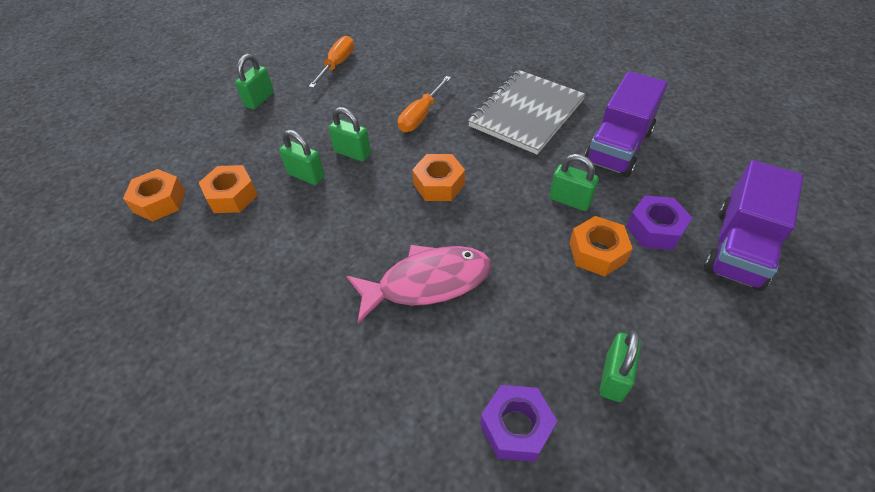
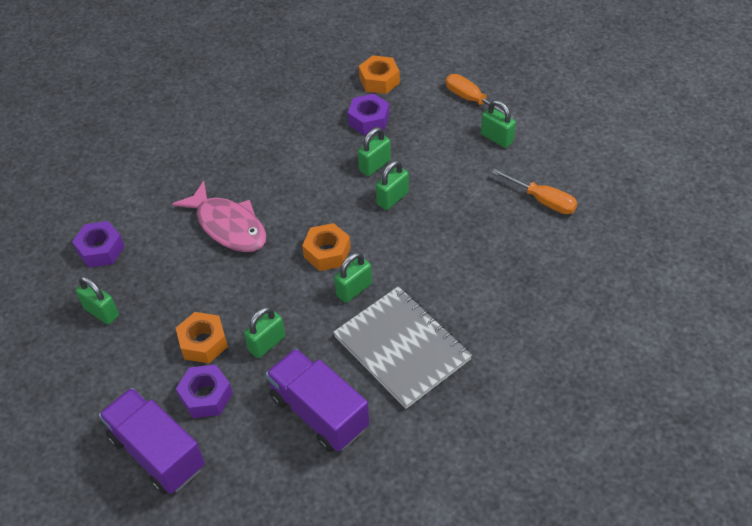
camera: 105 degrees right, 0 degrees up
(232, 196) = (369, 120): orange nut -> purple nut
(420, 116) = (428, 256): orange screwdriver -> orange screwdriver (471, 99)
(427, 282) = (228, 226): pink fish -> pink fish turned 45 degrees counterclockwise
(477, 155) = (354, 289): none -> green padlock

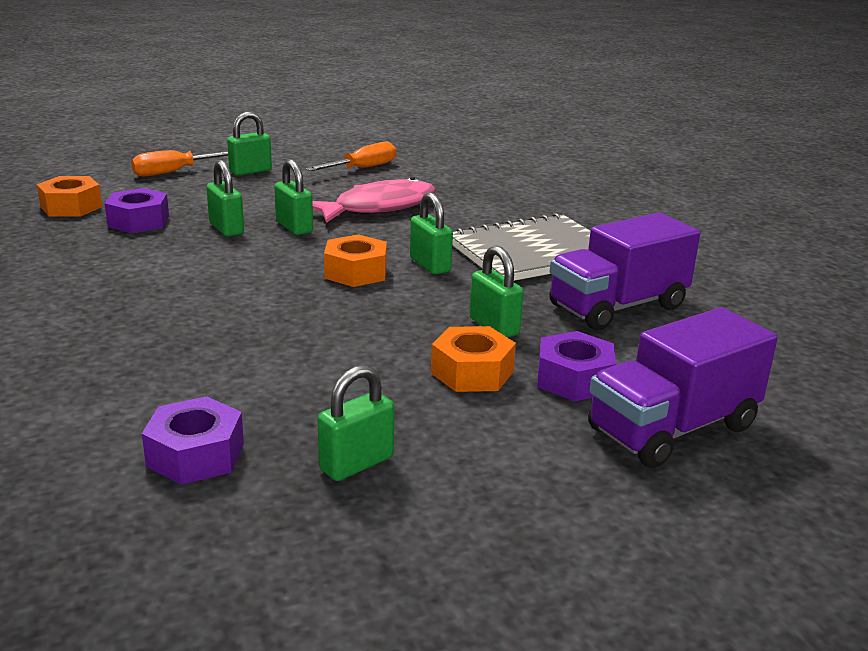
camera: 80 degrees left, 25 degrees down
(228, 226) = (246, 331): pink fish -> pink fish (378, 207)

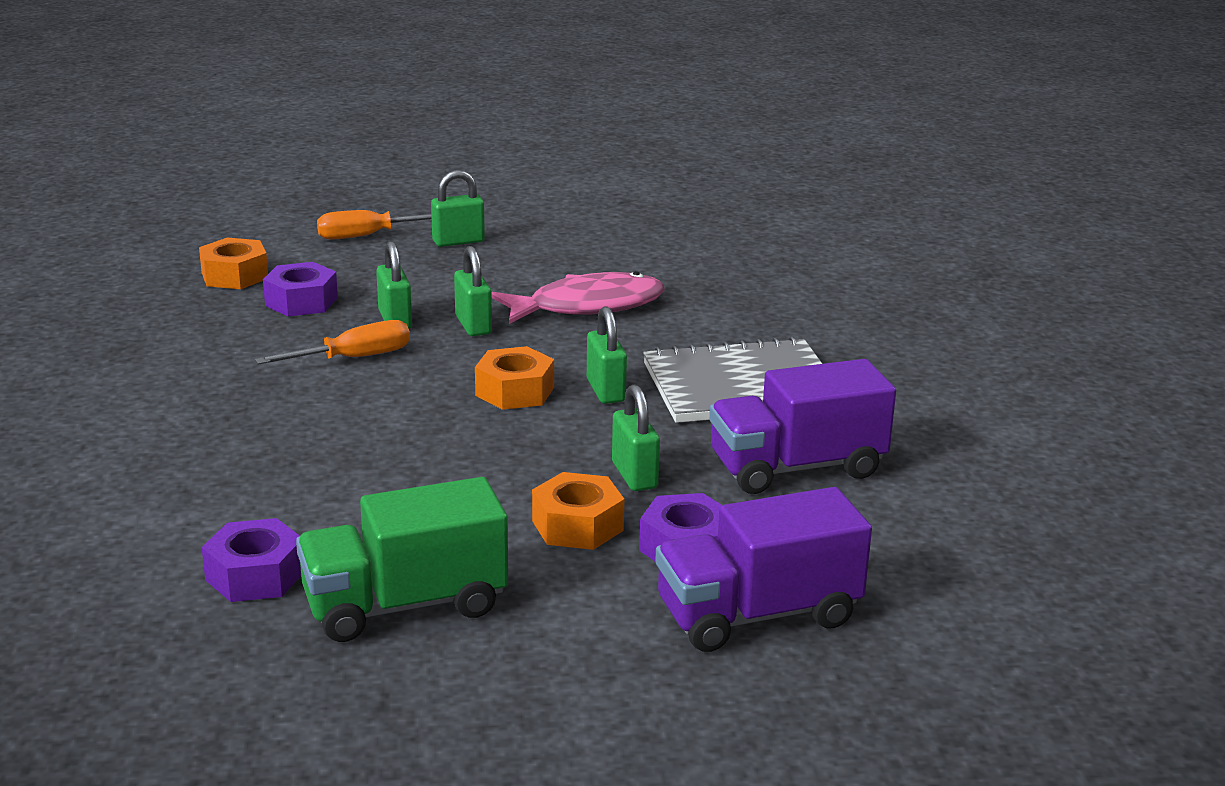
camera: 15 degrees right, 0 degrees up
(356, 463) = (405, 605): green padlock -> green truck
(363, 168) = (599, 247): orange screwdriver -> orange screwdriver (354, 358)

